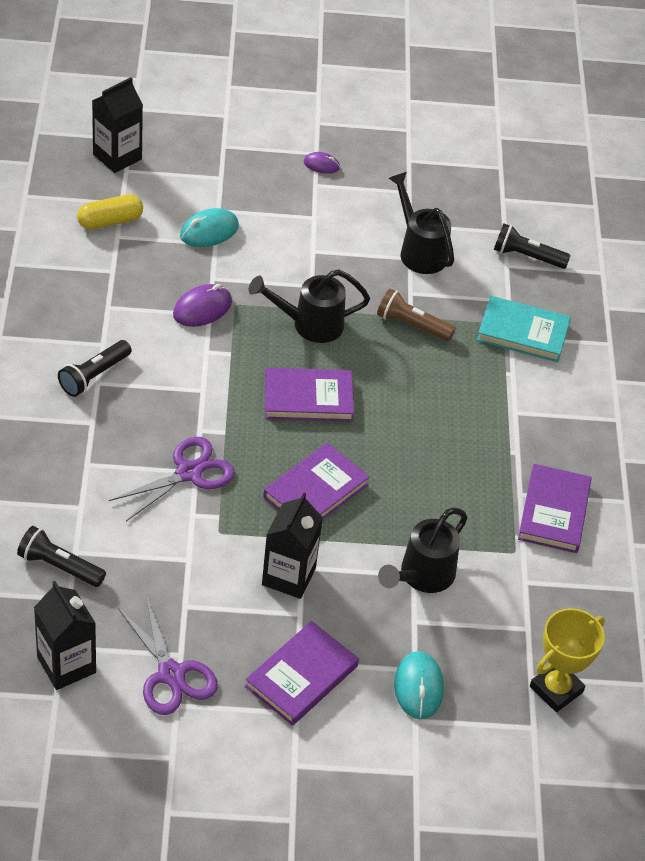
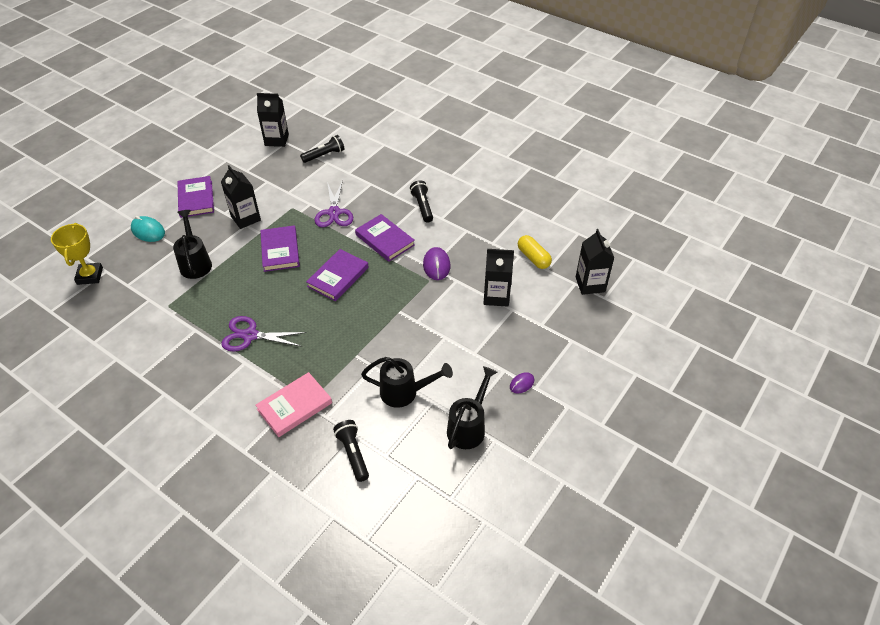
camera: 130 degrees right, 0 degrees up
(110, 221) = (533, 258): yellow capsule -> yellow capsule turned 45 degrees counterclockwise
(171, 674) = (241, 164): purple scissors -> purple scissors (250, 335)
(209, 231) = (496, 296): turquoise mouse -> black carton
(310, 324) = (388, 304): black watering can -> black watering can (468, 427)
(412, 325) = (348, 352): brown flashlight -> none
(523, 332) = (294, 406): turquoise book -> pink book
(527, 256) = (353, 454): black flashlight -> black flashlight turned 75 degrees counterclockwise
(554, 512) = (170, 337): purple book -> purple book (385, 240)

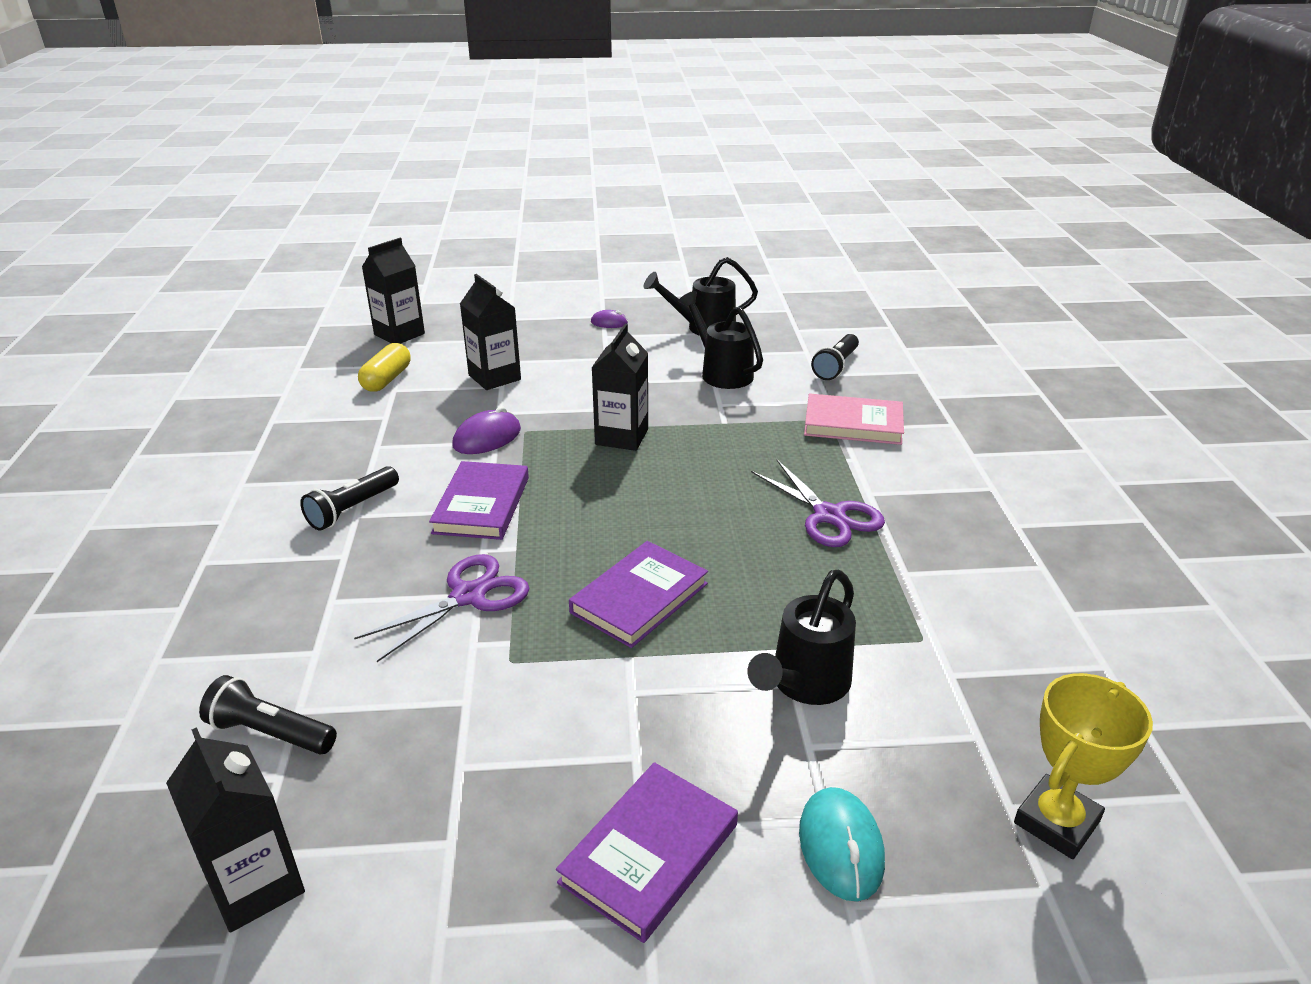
camera: 130 degrees left, 15 degrees down
(246, 218) = (613, 707): black carton -> black carton (621, 437)
(338, 277) = (618, 504): purple book -> none

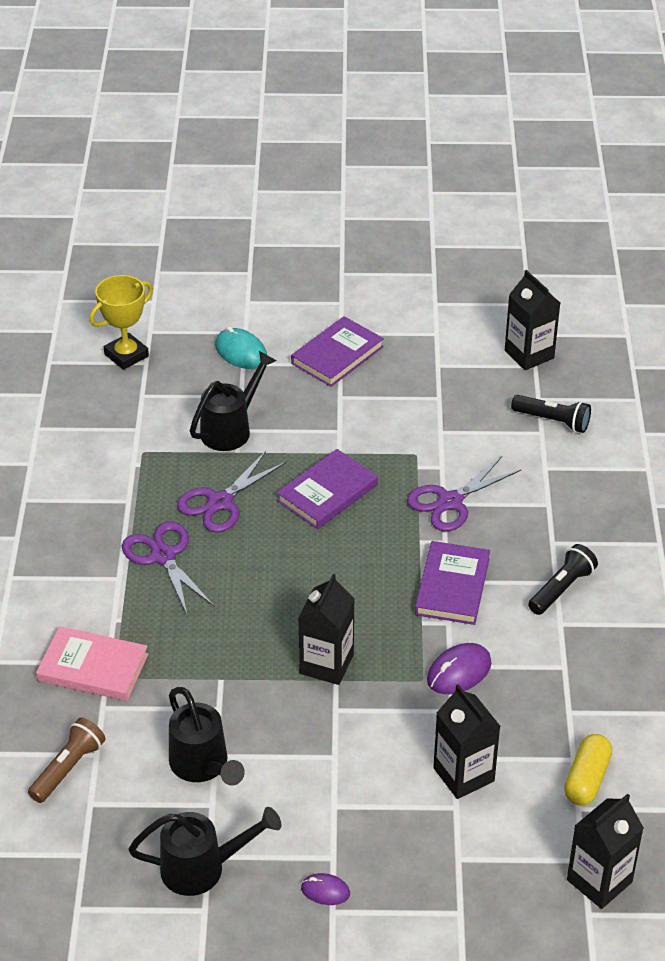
camera: 175 degrees left, 10 degrees up
(782, 578) = (220, 502): none -> purple scissors
(835, 366) = (68, 768): black flashlight -> brown flashlight
(840, 847) = (241, 352): turquoise mouse -> turquoise mouse turned 45 degrees counterclockwise

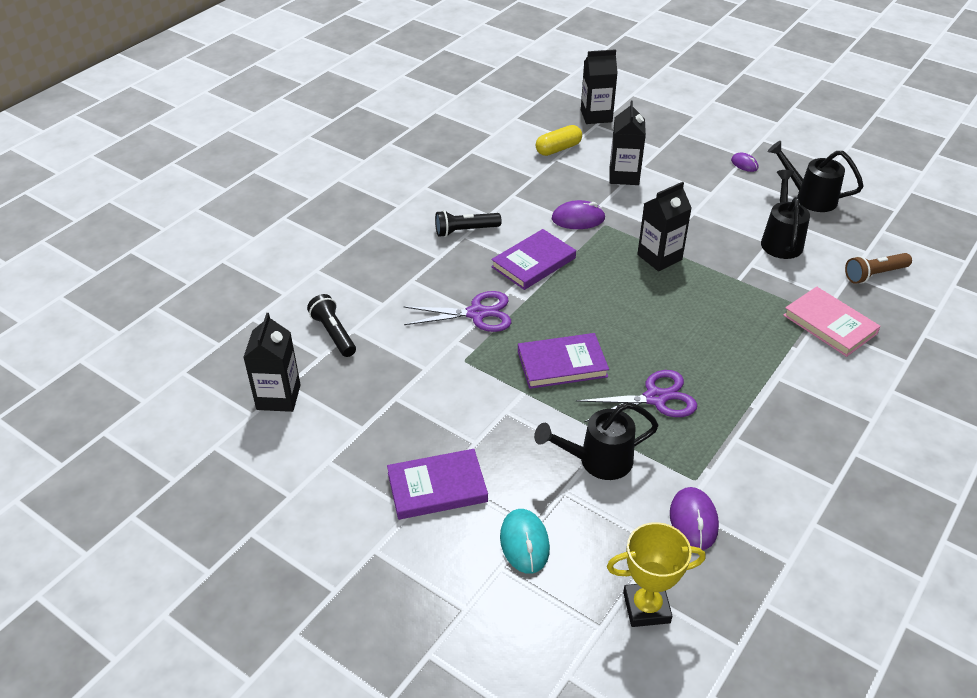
camera: 145 degrees left, 0 degrees up
(126, 422) = (693, 520): none -> purple mouse
(163, 556) = (731, 377): purple scissors -> none

